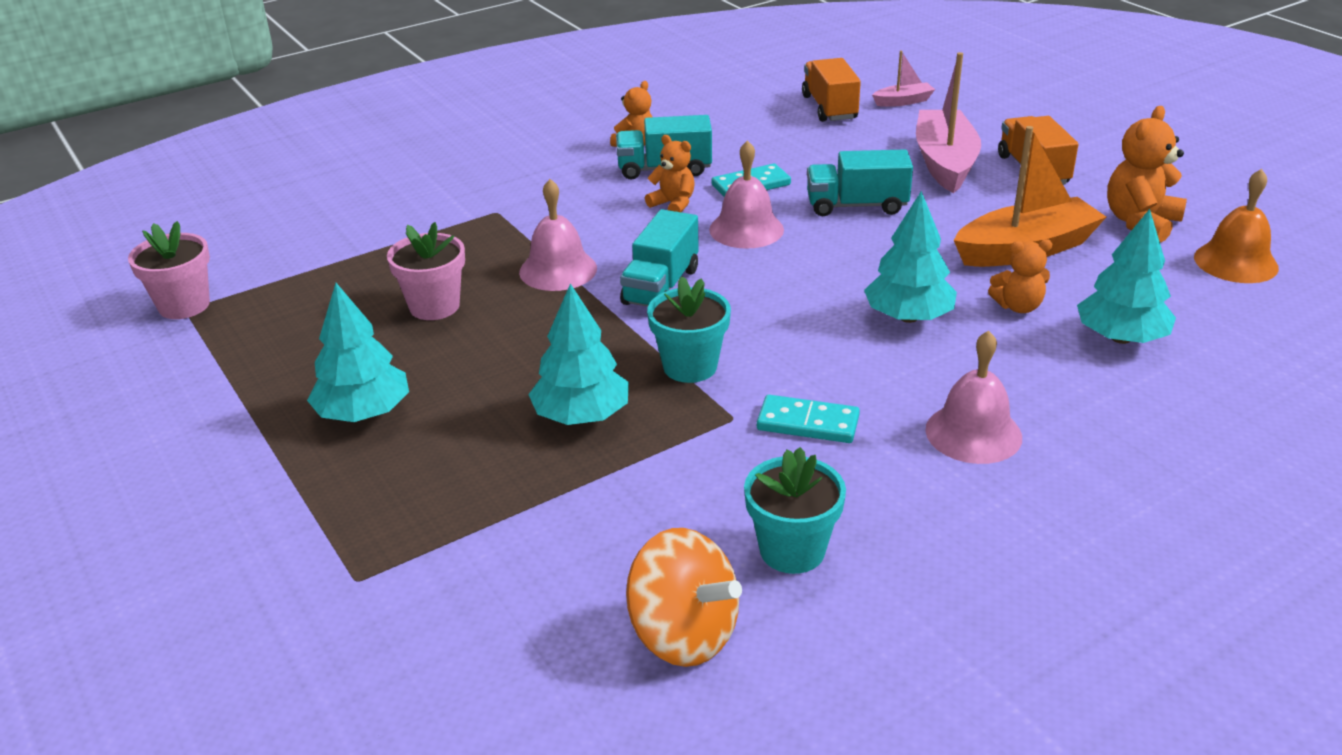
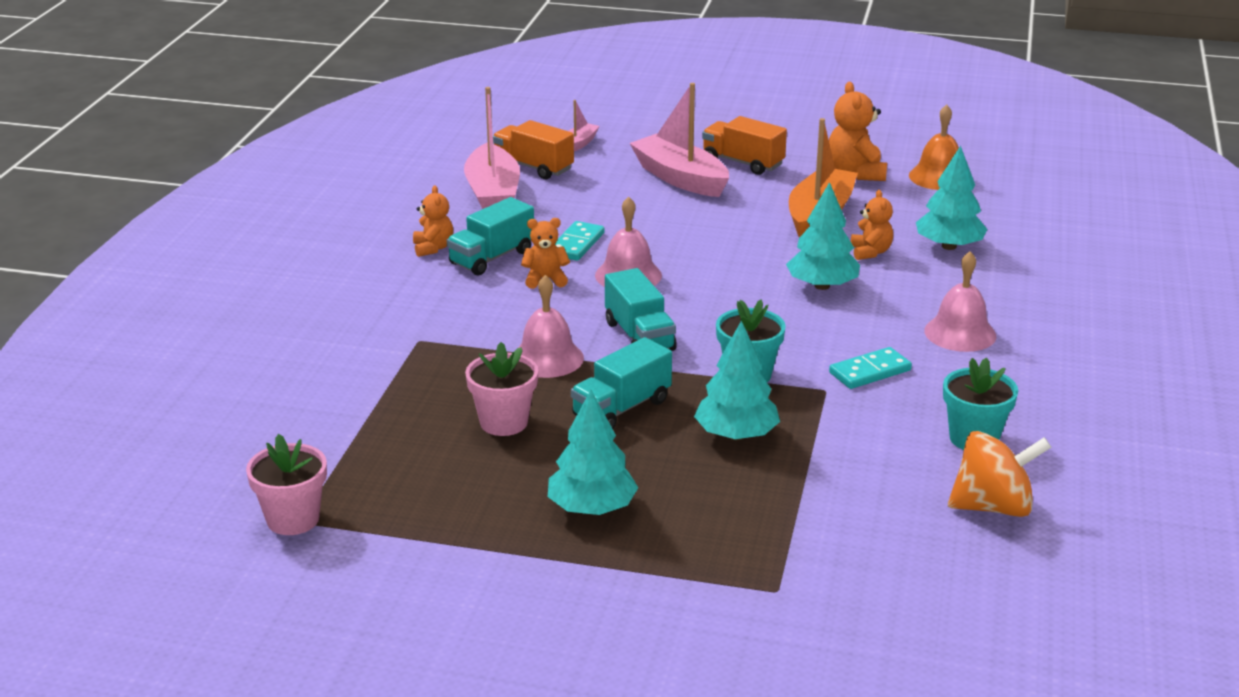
camera: 45 degrees left, 5 degrees down
(757, 118) = (493, 193): none -> pink boat
(857, 206) = (673, 229): turquoise truck -> turquoise truck (621, 408)
(1018, 306) = (870, 252): orange teddy bear -> orange teddy bear turned 45 degrees counterclockwise

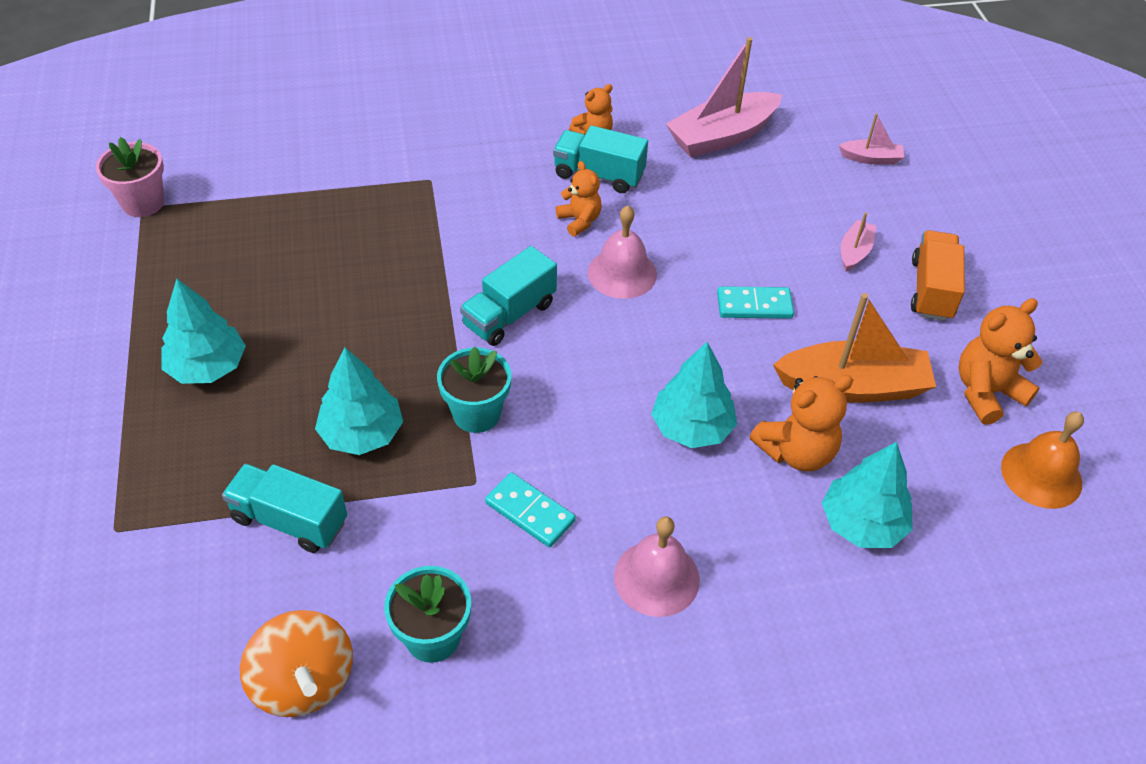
camera: 65 degrees right, 20 degrees up
(504, 422) = (321, 271): pink flower pot -> none
(533, 167) = (796, 144): orange truck -> none
(547, 358) = (439, 265): pink bell -> none
(577, 244) = (660, 220): turquoise domino -> turquoise domino (754, 305)
(621, 408) = (375, 339): turquoise truck -> turquoise truck (290, 520)
(680, 178) = (854, 252): pink boat -> pink boat, size x0.49
(870, 252) = (796, 452): orange teddy bear -> orange teddy bear, size x1.57

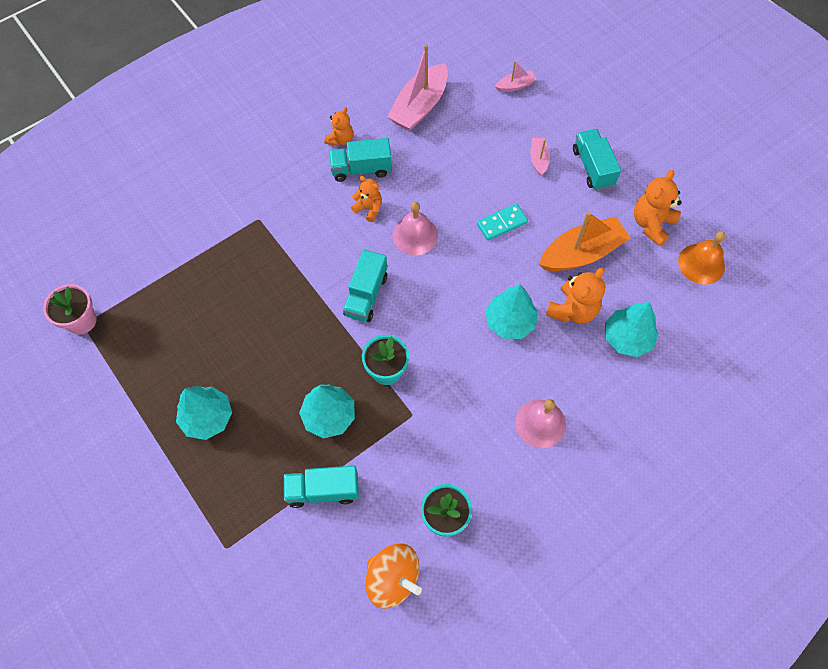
camera: 25 degrees left, 15 degrees up
(530, 512) = (452, 418): turquoise domino -> none
(931, 290) = (592, 167): orange truck -> turquoise truck

